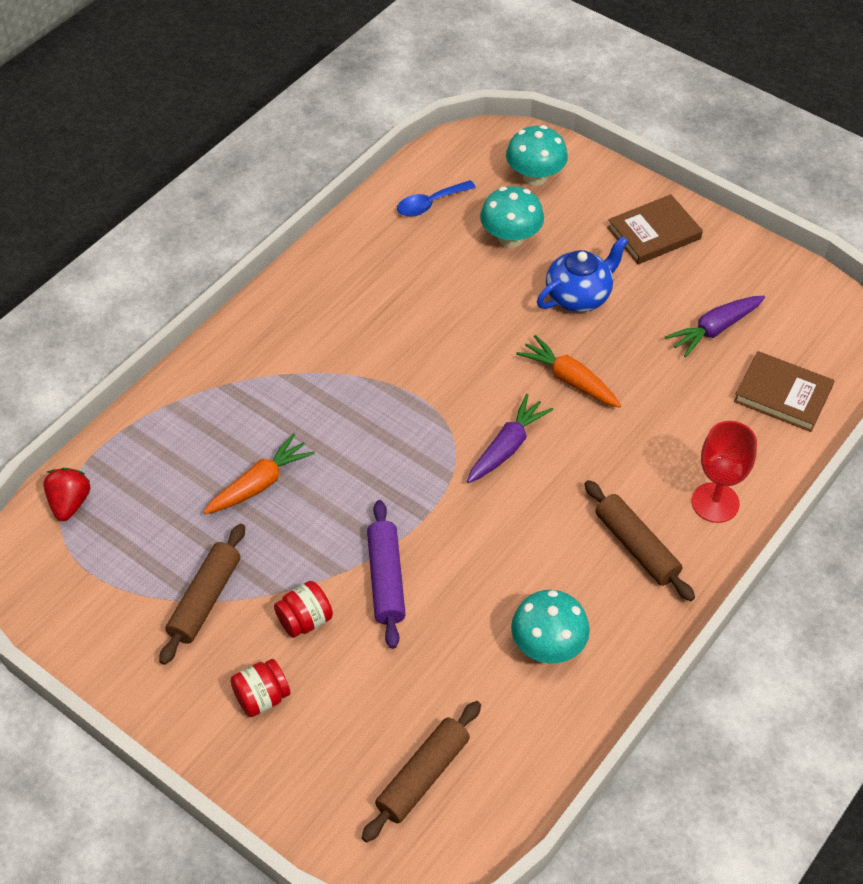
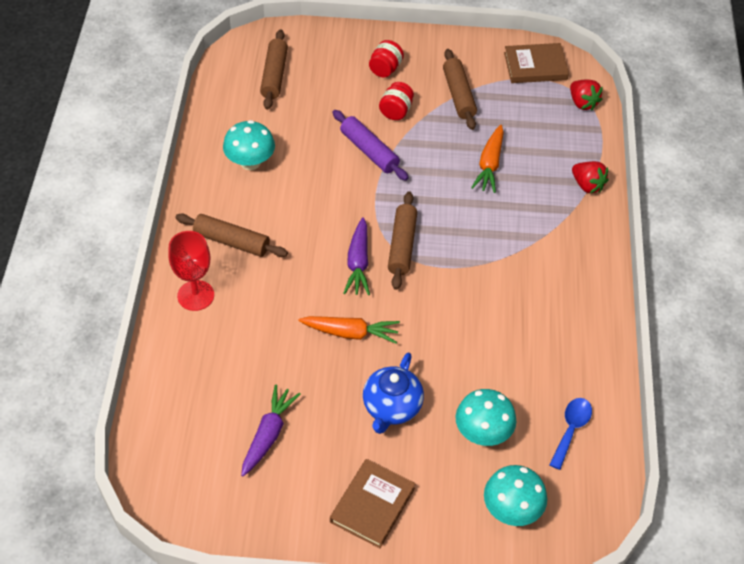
camera: 145 degrees right, 0 degrees up
(178, 402) = (587, 185): none -> red strawberry
(443, 441) = (402, 245): none -> brown rolling pin
(782, 394) = (187, 404): brown book -> brown book (535, 66)

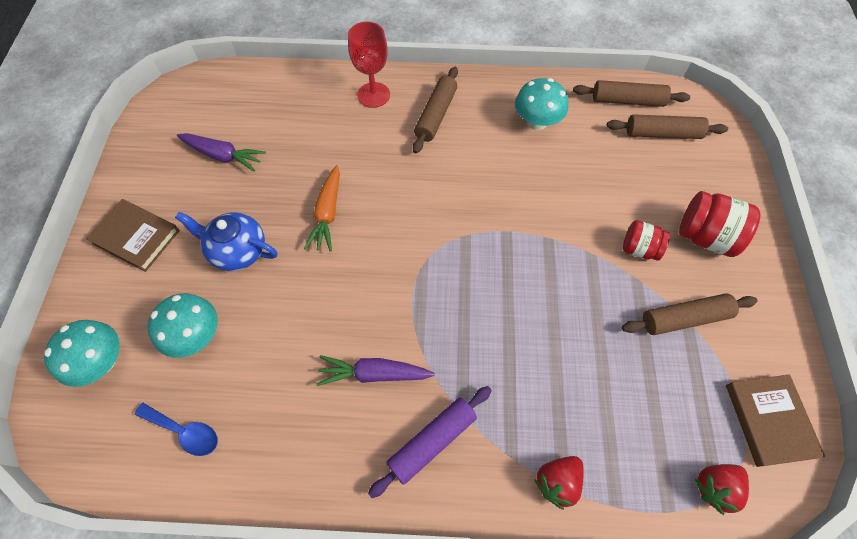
camera: 90 degrees right, 10 degrees up
(358, 263) = (414, 217): purple carrot -> purple carrot (374, 374)
(369, 151) = (571, 223): purple rolling pin -> purple rolling pin (432, 441)
(385, 69) = (705, 237): red jar -> red jar, size x1.58
(402, 245) = (439, 257): brown rolling pin -> brown rolling pin (627, 100)
(489, 165) = (573, 353): orange carrot -> none

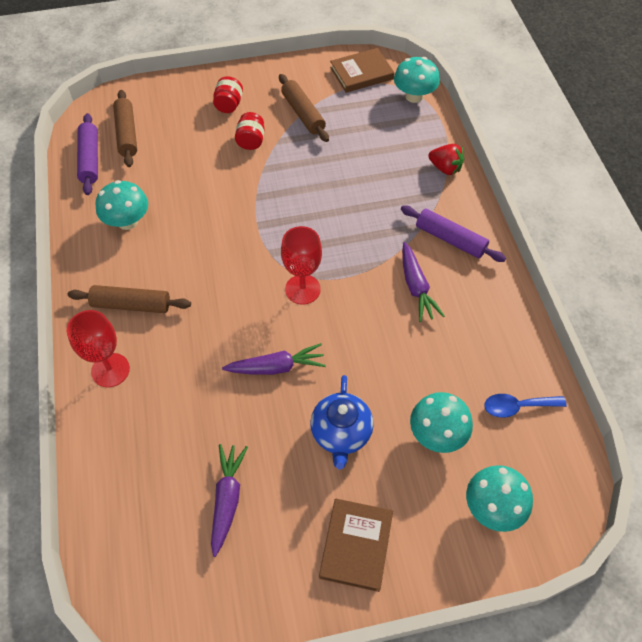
camera: 105 degrees left, 5 degrees down
(185, 431) = (517, 407): blue spoon -> blue spoon turned 105 degrees counterclockwise
(327, 214) = (276, 367): orange carrot -> purple carrot
(409, 255) = (302, 289): none -> red goblet
(627, 100) = (90, 159): brown rolling pin -> purple rolling pin
(705, 237) = (229, 105): red jar -> red jar, size x0.63
(715, 487) = (414, 96): red strawberry -> turquoise mushroom

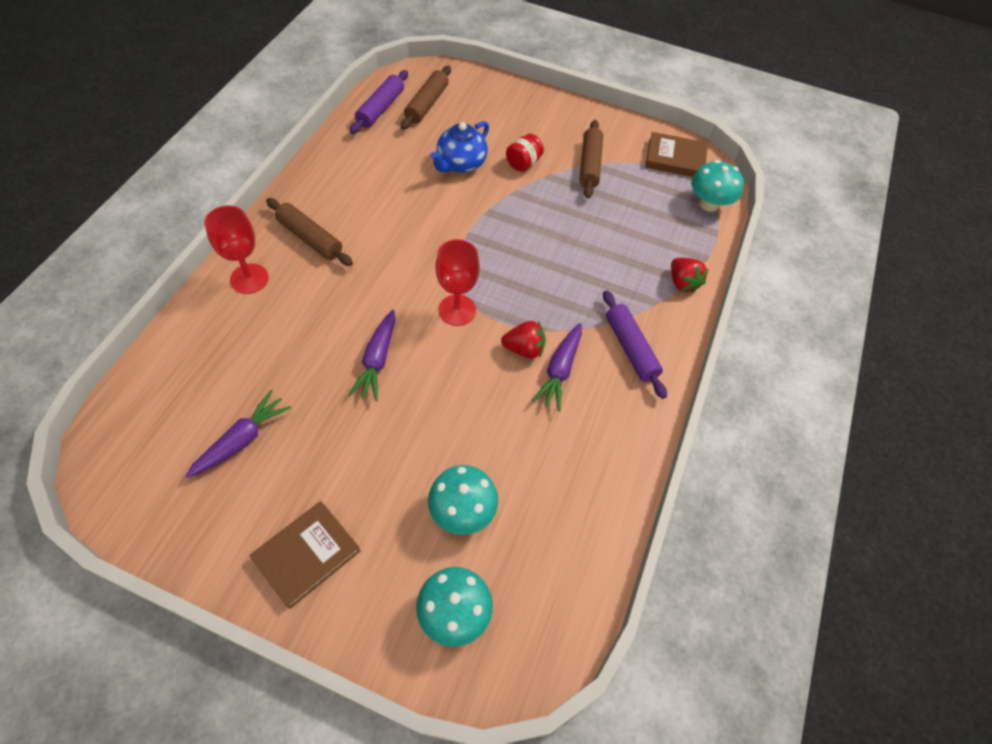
camera: 30 degrees right, 0 degrees up
(127, 221) = (365, 172): turquoise mushroom -> none
(229, 105) = (531, 124): red jar -> none
(276, 367) = (377, 360): purple carrot -> purple carrot turned 75 degrees clockwise
(341, 433) = (380, 452): blue teapot -> blue teapot (460, 164)
(377, 287) = (524, 349): none -> red strawberry
(517, 407) = (560, 539): blue spoon -> none

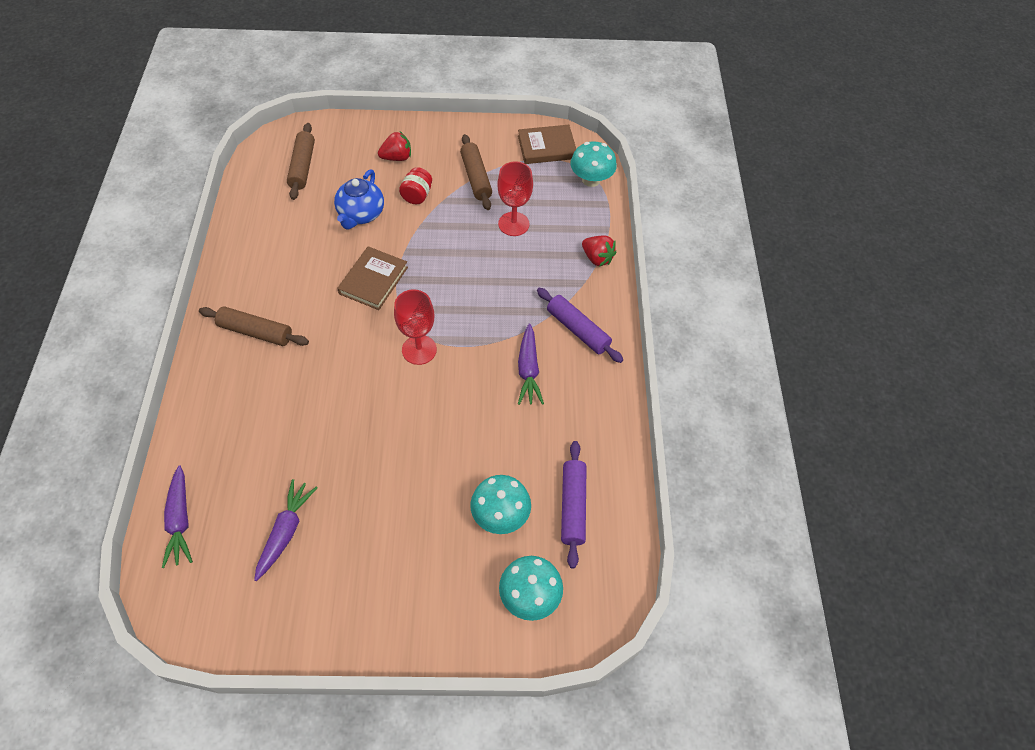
camera: 20 degrees left, 0 degrees up
(249, 279) = (218, 389): red goblet -> red goblet (513, 224)
(306, 555) = (389, 601): brown book -> brown book (373, 280)
(377, 360) = (370, 419): purple carrot -> purple carrot (180, 521)
(380, 109) = (261, 185): purple rolling pin -> purple rolling pin (573, 506)
(524, 349) = (491, 363): red strawberry -> red strawberry (397, 157)

